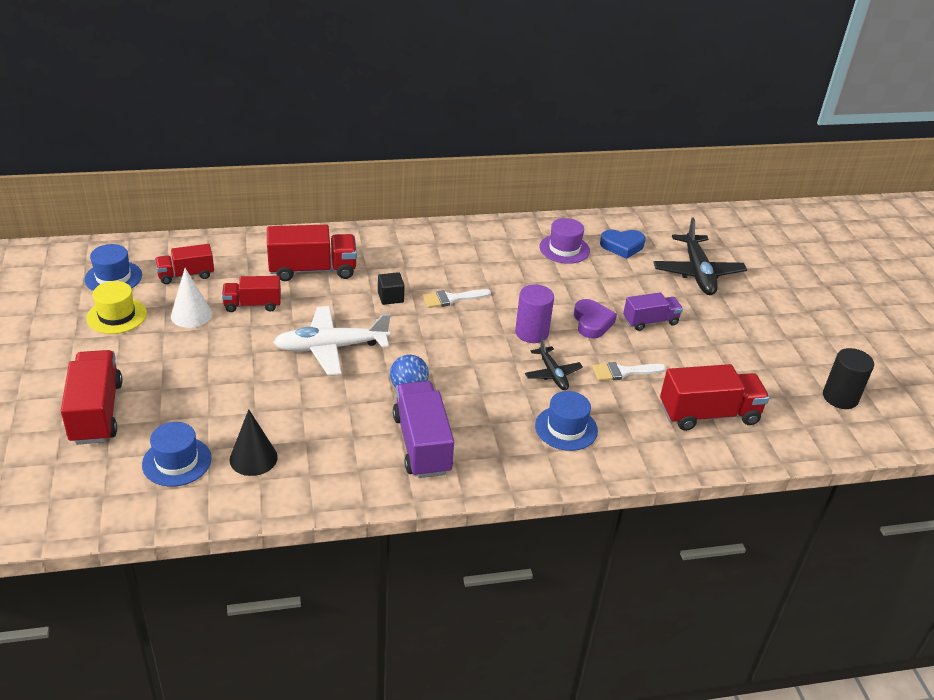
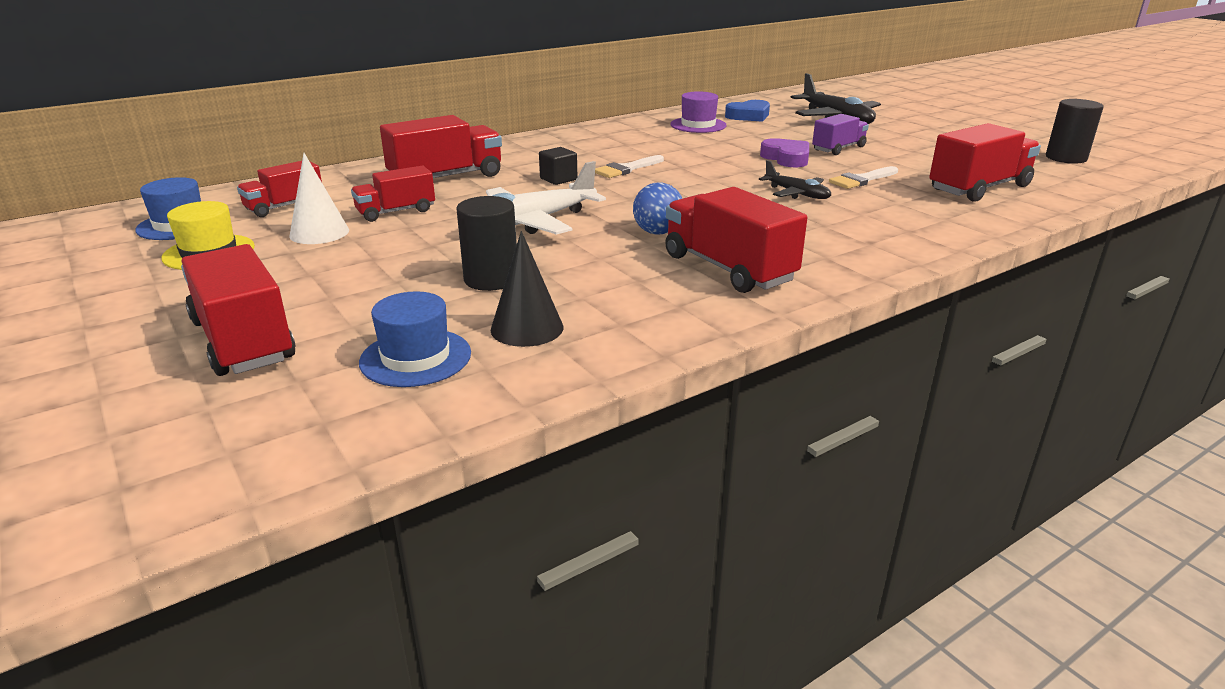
camera: 20 degrees left, 10 degrees down
(264, 403) = (491, 279): none -> black cylinder
(422, 444) = (728, 268): purple truck -> red truck
(531, 333) = (738, 174): purple cylinder -> none
(566, 428) = (864, 224): blue hat -> none

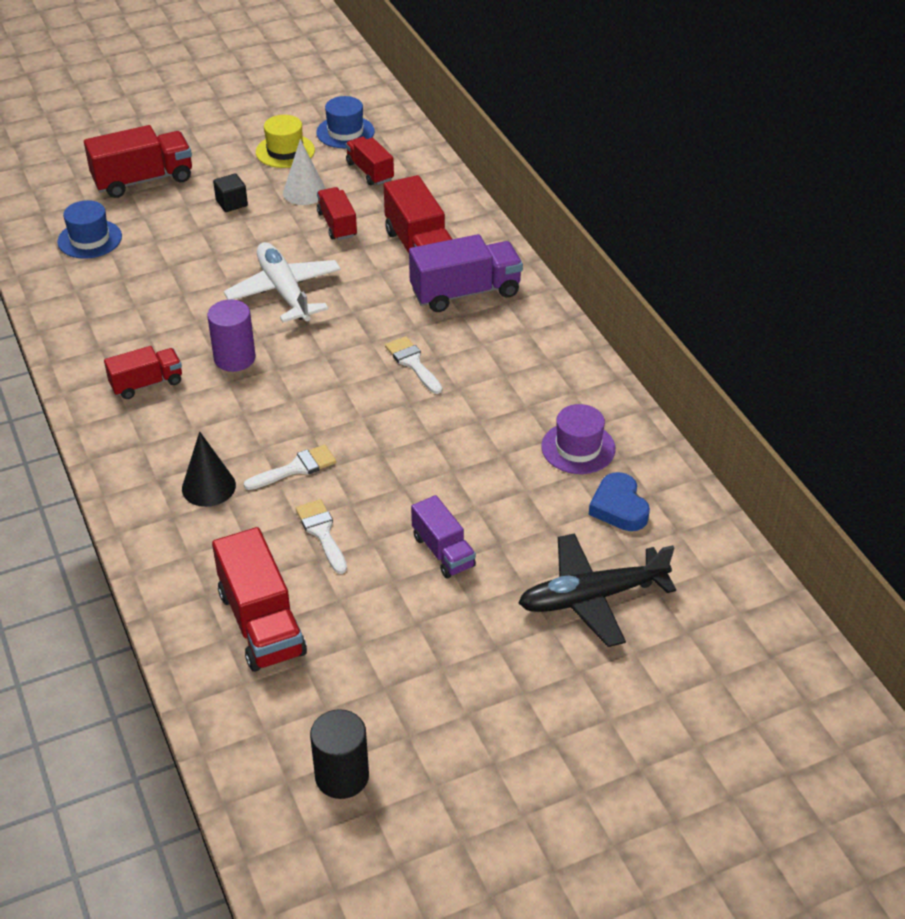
camera: 100 degrees right, 15 degrees up
(491, 279) = (183, 269): black cylinder -> none
(516, 159) = (465, 292): none -> purple truck
(527, 328) = (103, 280): black cone -> black cone (208, 487)
(558, 179) = (394, 315): black cube -> black cube (231, 203)
(657, 232) = (234, 358): blue ball -> purple cylinder
(728, 268) = (146, 384): red truck -> red truck, size x0.62
(786, 158) = (416, 493): purple heart -> none
(796, 194) = (296, 468): black plane -> white brush

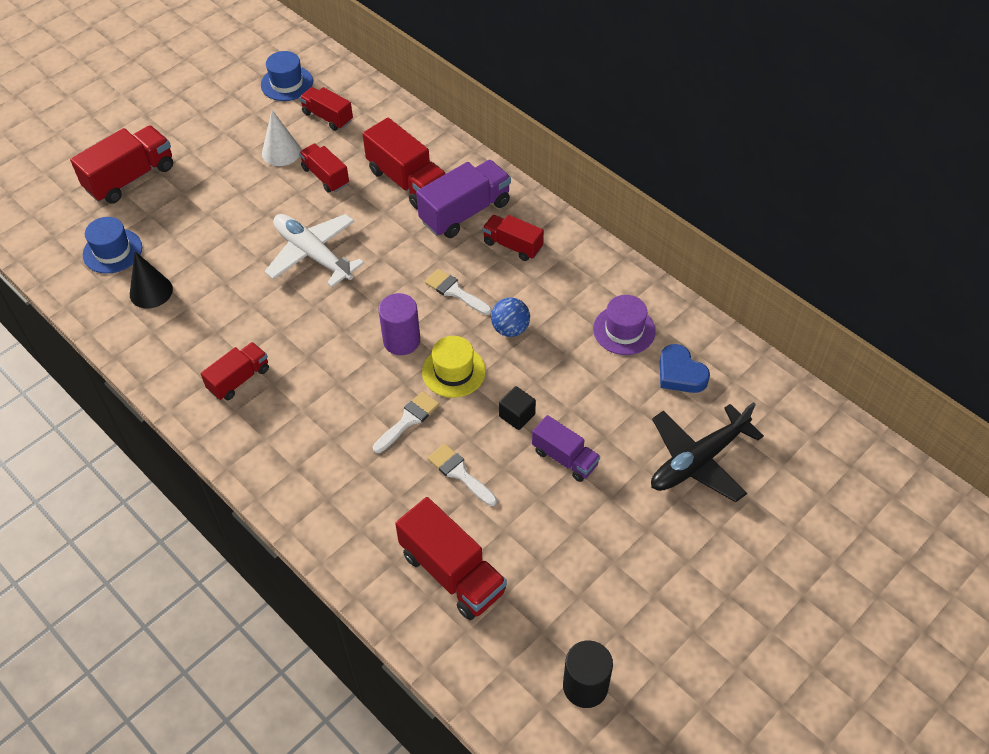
camera: 20 degrees left, 10 degrees up
(208, 487) = (344, 461): black cone -> black cone (151, 291)
(231, 203) = (222, 180): black cube -> black cube (517, 415)
(234, 358) = (303, 331): purple cylinder -> purple cylinder (401, 341)
(285, 151) = (243, 116): yellow hat -> yellow hat (453, 371)
(452, 413) = (510, 329): none -> blue ball
(499, 336) = (512, 245): none -> red truck

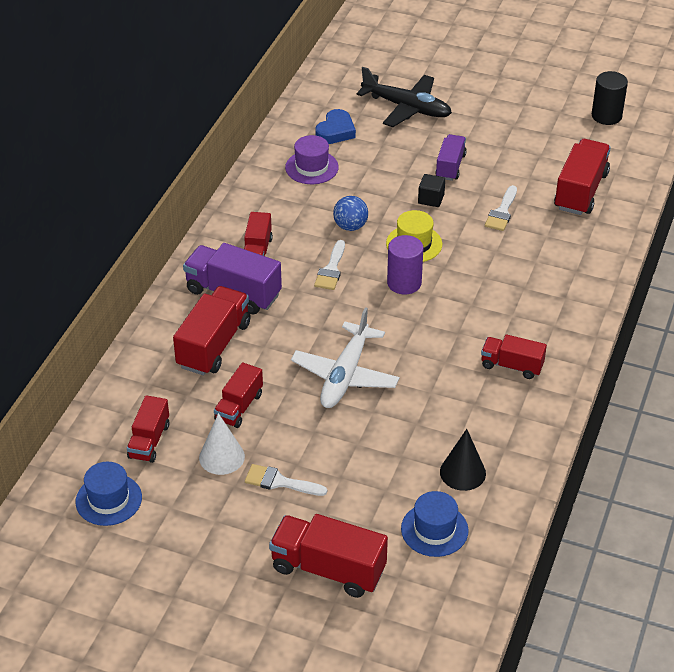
camera: 115 degrees left, 10 degrees down
(408, 420) = (477, 253): white brush -> white brush (280, 482)

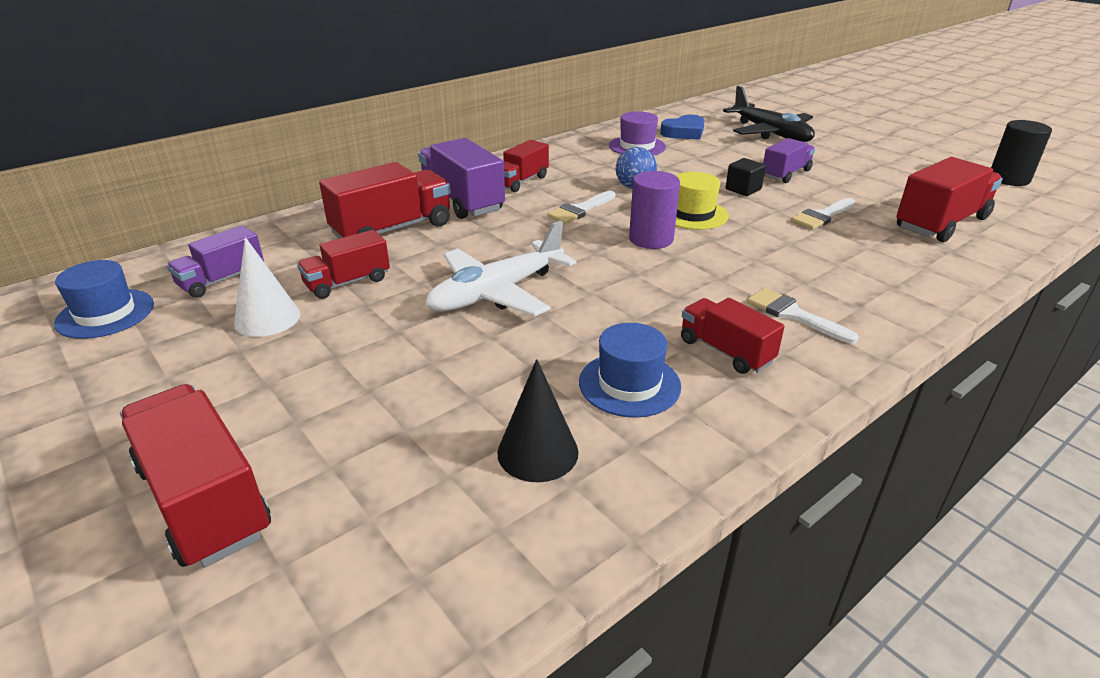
camera: 30 degrees right, 10 degrees down
(149, 441) = (222, 280): red truck -> purple truck
(280, 482) = (291, 366): white brush -> white brush (793, 315)
(434, 530) = (413, 516): blue hat -> blue hat (629, 384)

